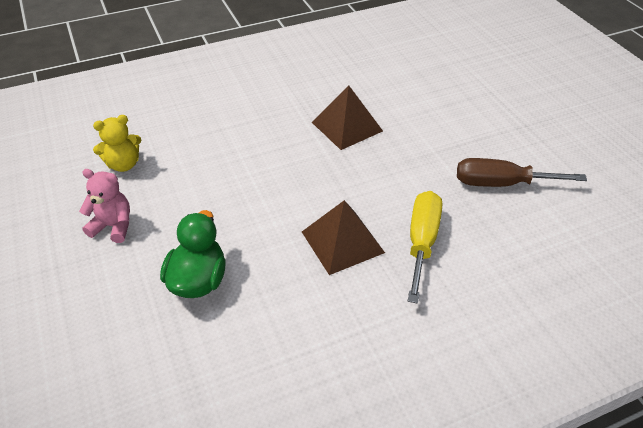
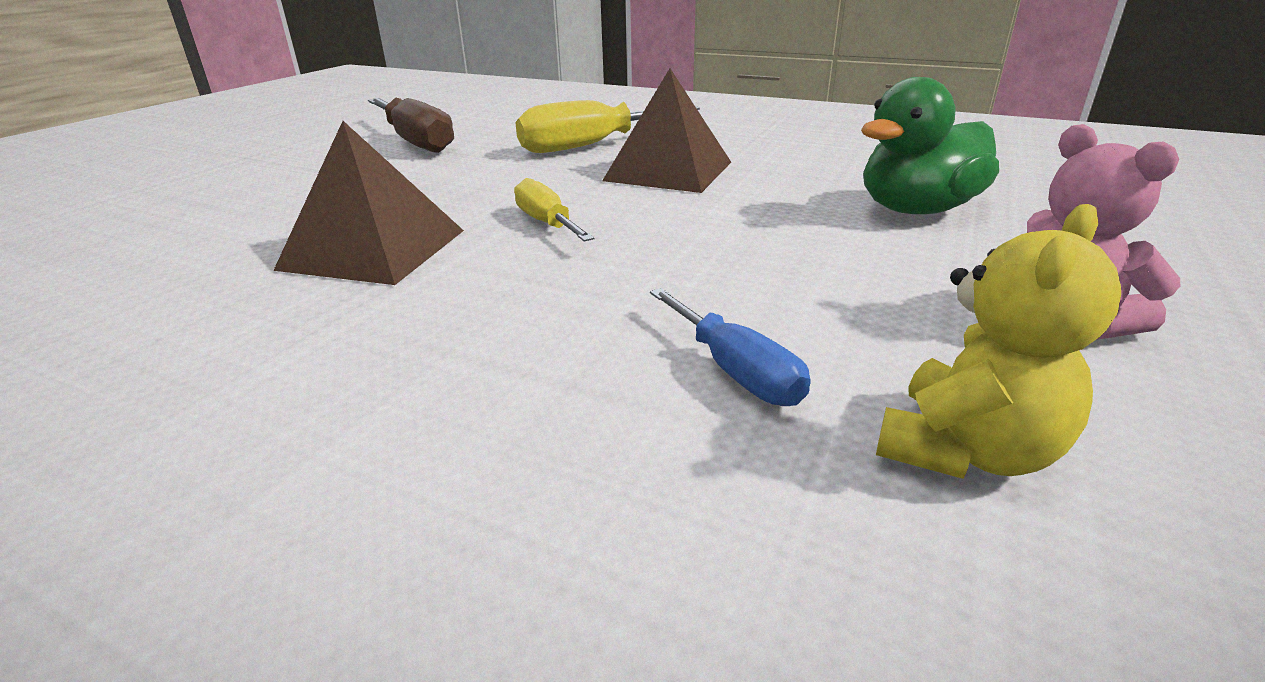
camera: 130 degrees left, 15 degrees down
(123, 164) = (966, 450): yellow teddy bear -> yellow teddy bear turned 105 degrees clockwise
(188, 154) = (735, 371): none -> blue screwdriver
(322, 171) = (547, 223): none -> yellow screwdriver

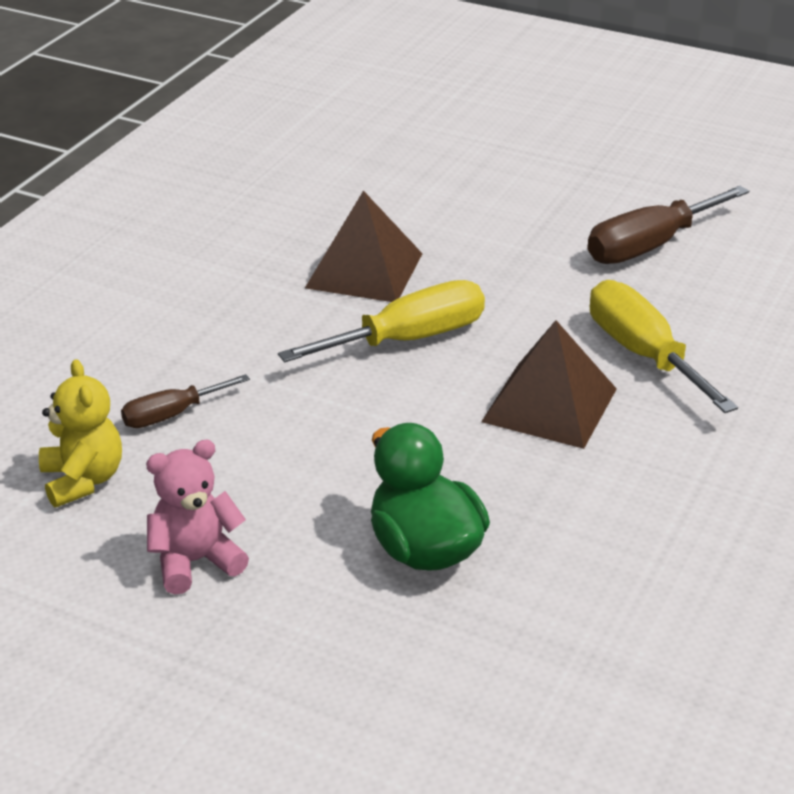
camera: 90 degrees right, 5 degrees up
(547, 223) = (408, 339): yellow screwdriver -> yellow screwdriver, size x1.74
(735, 371) = (172, 415): blue screwdriver -> brown screwdriver
(966, 450) = (83, 480): yellow teddy bear -> yellow teddy bear turned 150 degrees counterclockwise

